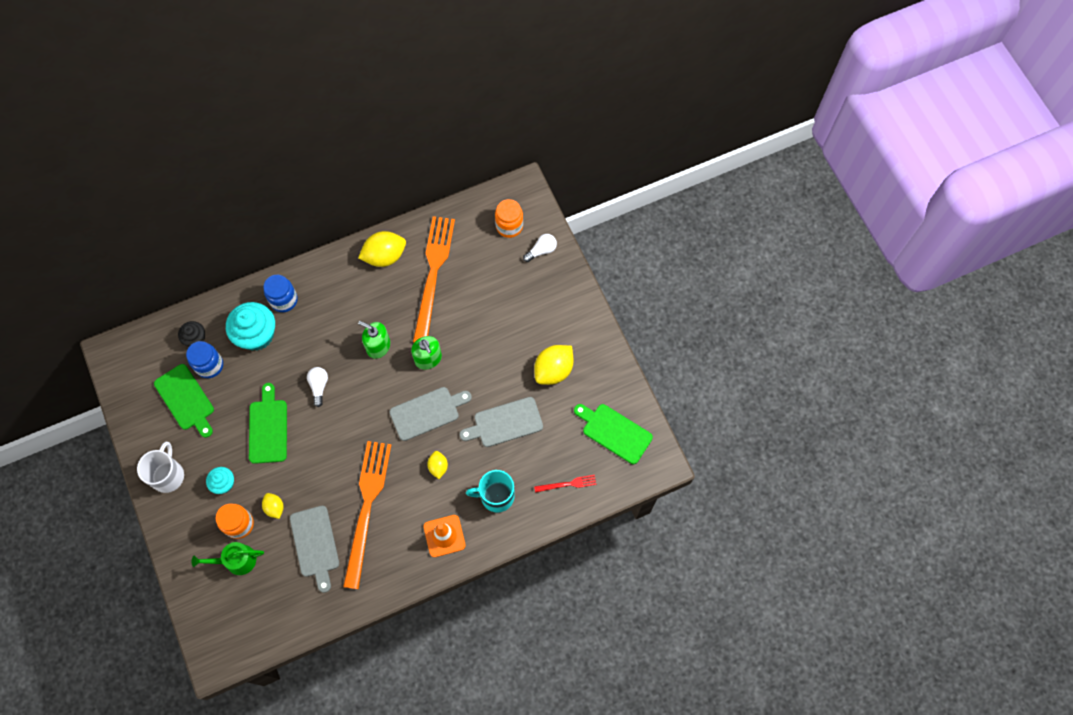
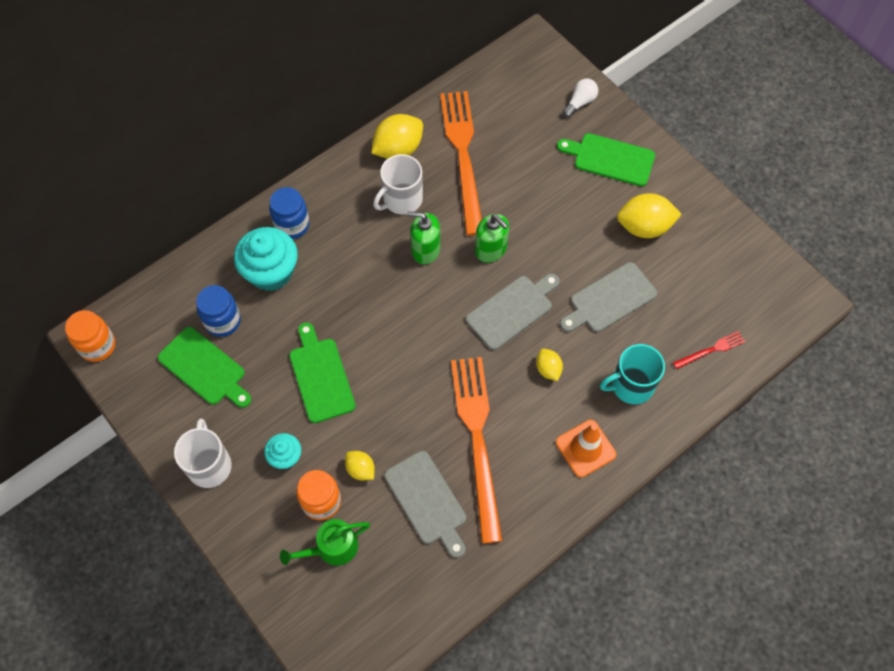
camera: 15 degrees left, 5 degrees down
(195, 338) = (195, 294): black cupcake -> none
(319, 386) = (368, 312): white light bulb -> none
(374, 299) = (401, 199): none -> white mug
(509, 226) = (533, 85): orange jar -> orange jar (98, 346)
(553, 370) = (644, 227): yellow lemon -> yellow lemon turned 60 degrees clockwise
(614, 432) = (742, 278): green cutting board -> green cutting board (610, 159)

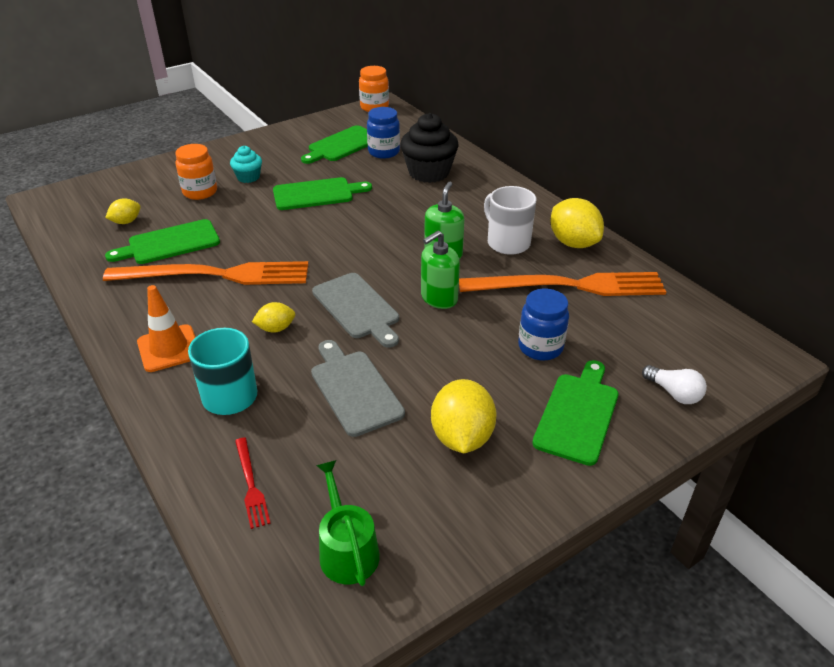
camera: 95 degrees right, 25 degrees down
(209, 465) = (257, 147): white mug -> none
(271, 272) = (429, 172): turquoise cupcake -> black cupcake
(292, 225) = (478, 183): blue jar -> blue jar (540, 347)
(332, 547) = (157, 196): green watering can -> green watering can (347, 549)
(360, 469) = (219, 211): yellow lemon -> yellow lemon (126, 222)
(427, 501) = (169, 243): grey cutting board -> green cutting board

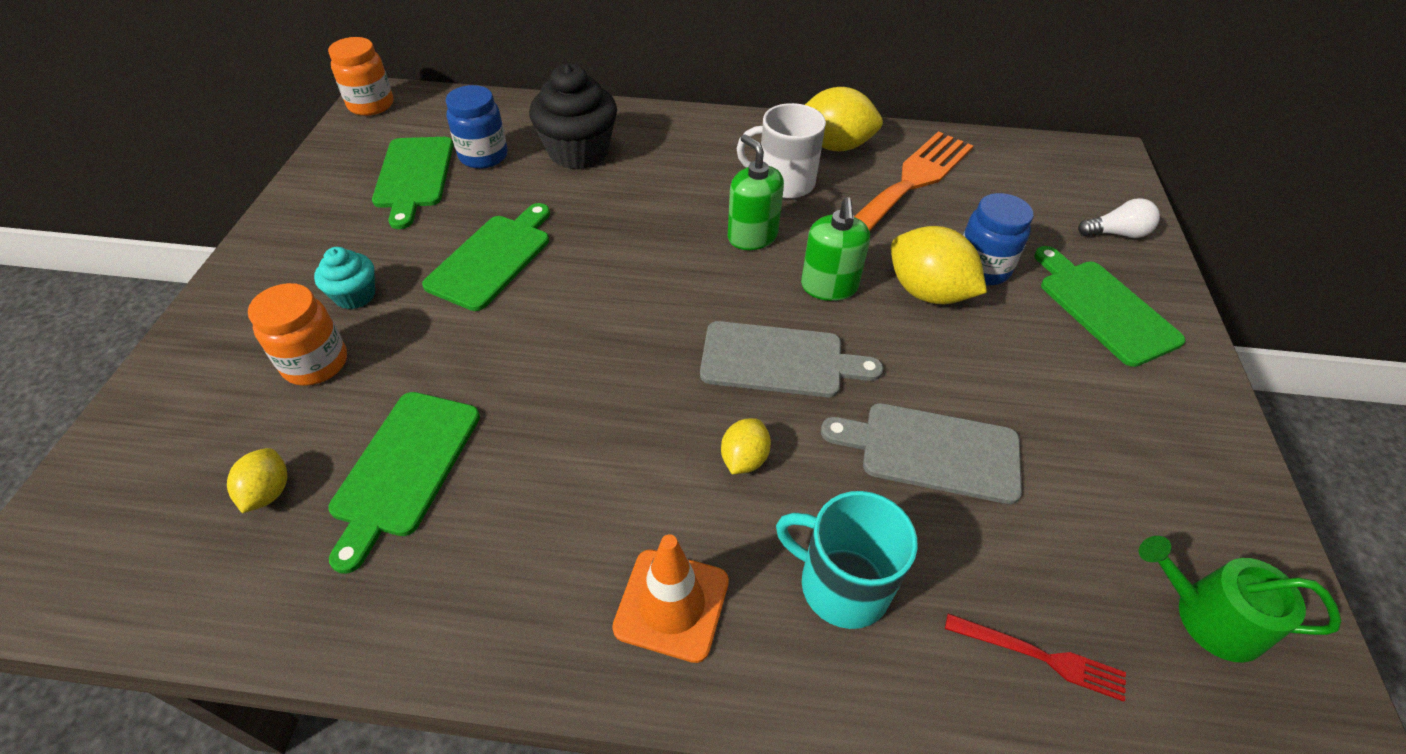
camera: 50 degrees left, 10 degrees up
(216, 275) = (552, 457): orange fork -> none
(462, 437) = (1081, 409): yellow lemon -> yellow lemon (927, 292)

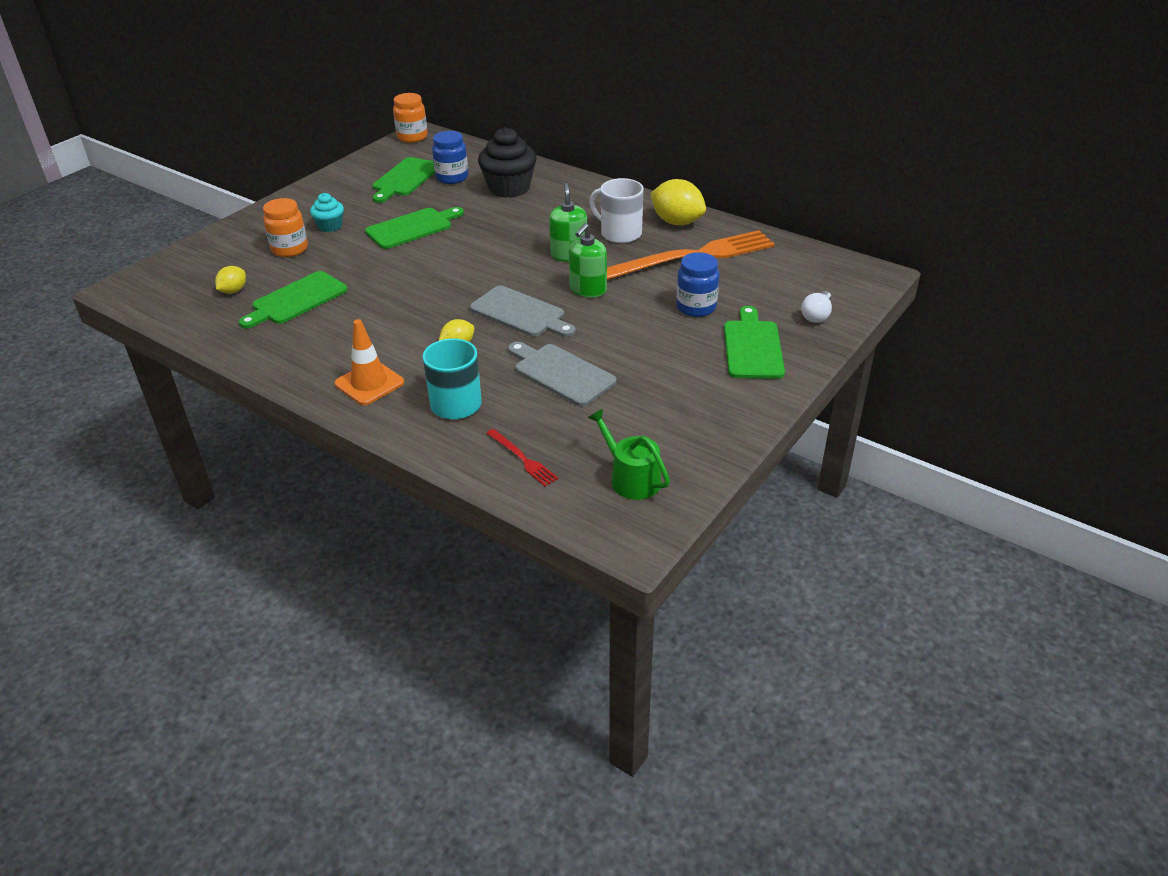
camera: 30 degrees right, 10 degrees down
(927, 292) = (645, 309): yellow lemon -> none
(1116, 233) = (817, 315): white light bulb -> white light bulb turned 90 degrees clockwise

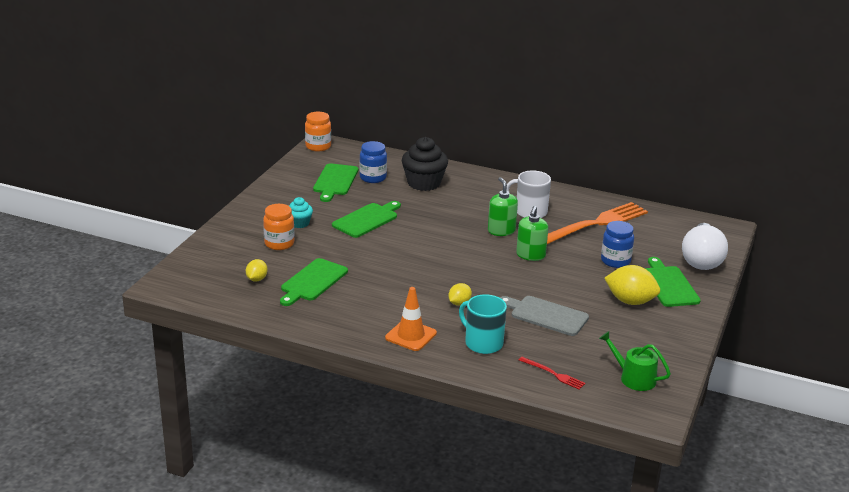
camera: 15 degrees left, 10 degrees down
(520, 313) = (491, 276): grey cutting board -> none
(677, 222) = (567, 200): yellow lemon -> yellow lemon (630, 301)
(817, 315) = (701, 259): white light bulb -> white light bulb, size x2.07

